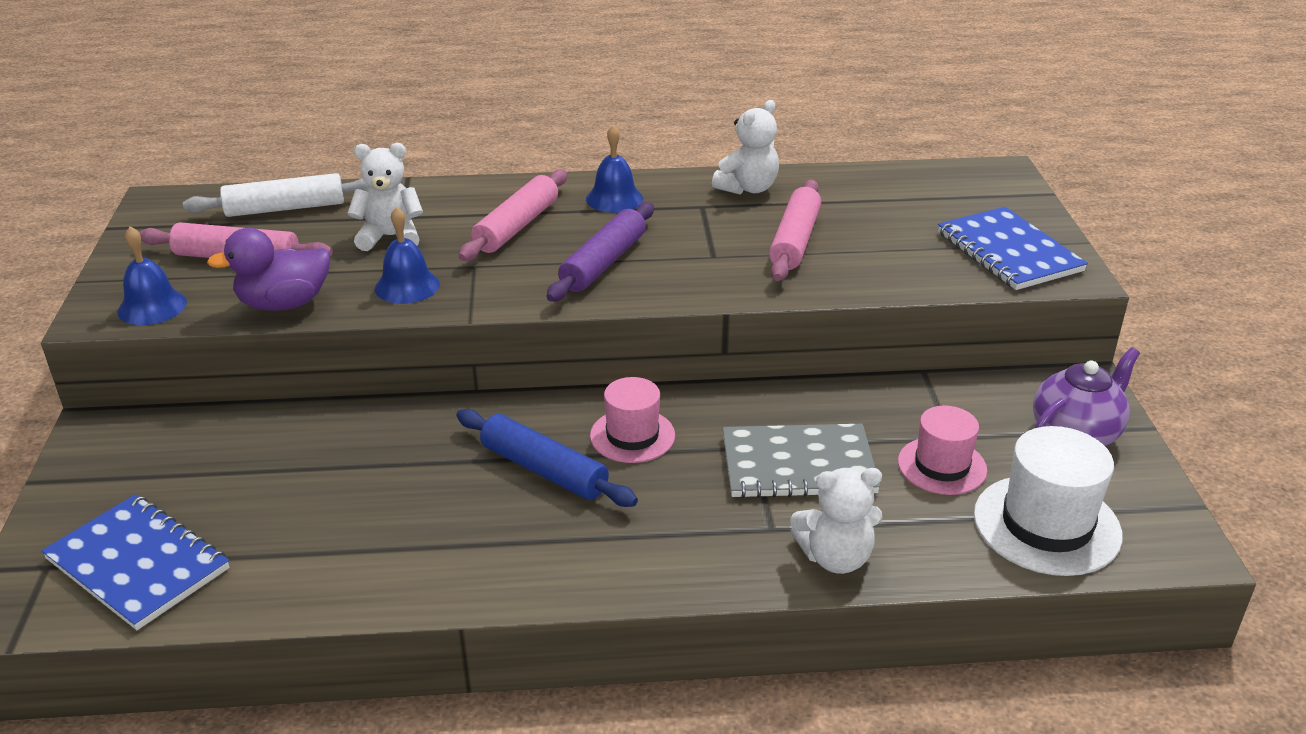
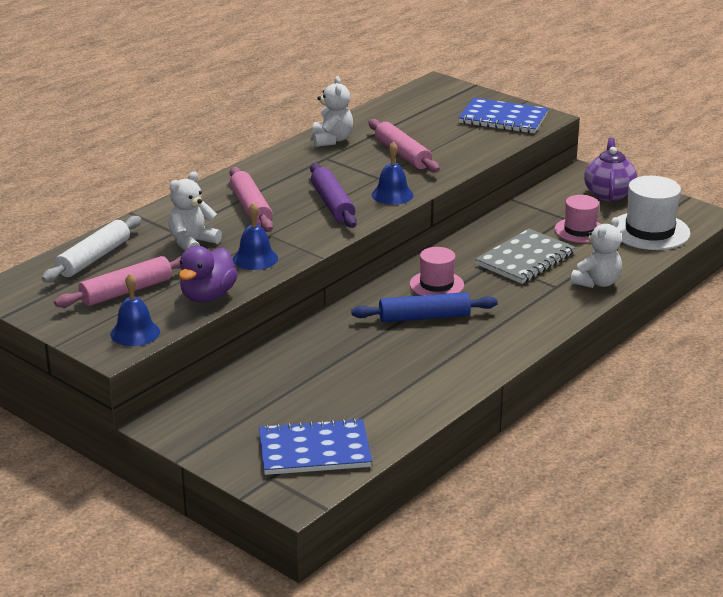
camera: 45 degrees left, 5 degrees down
(614, 198) = (273, 173): blue bell -> blue bell (392, 195)

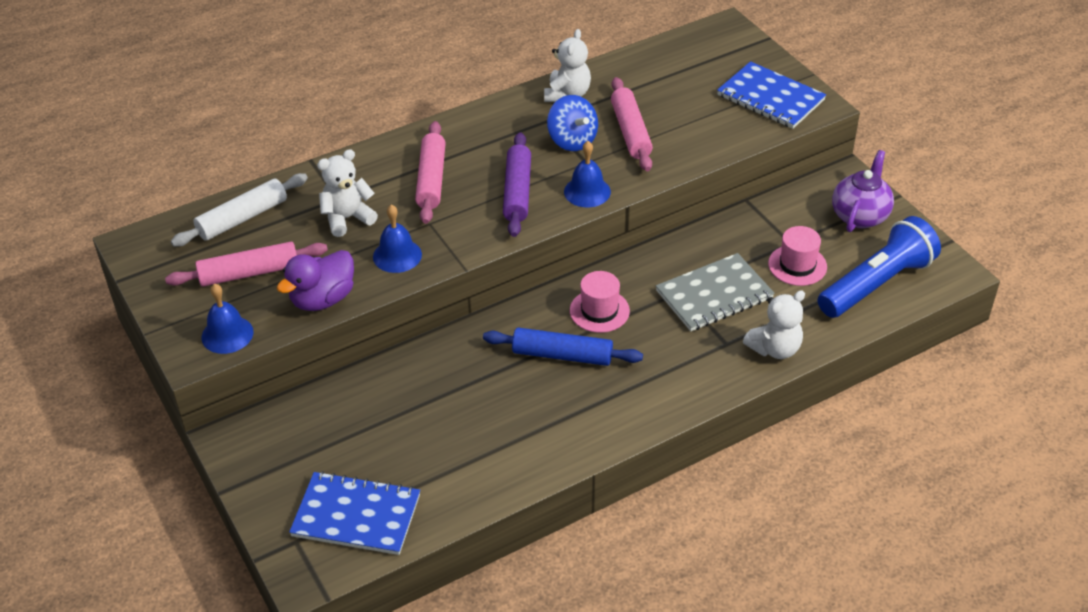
camera: 20 degrees right, 15 degrees up
(357, 166) = (572, 140): none -> blue spinning top
(649, 231) = (876, 284): white hat -> blue flashlight

